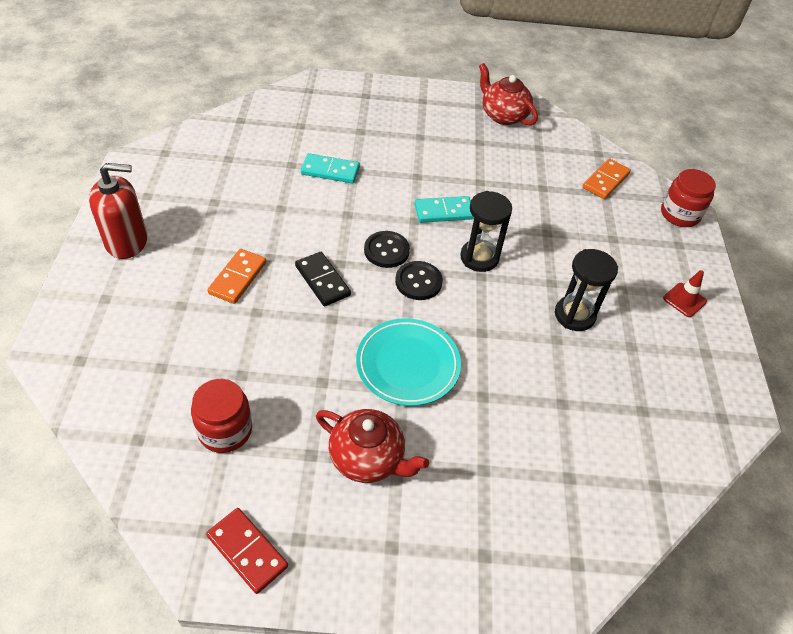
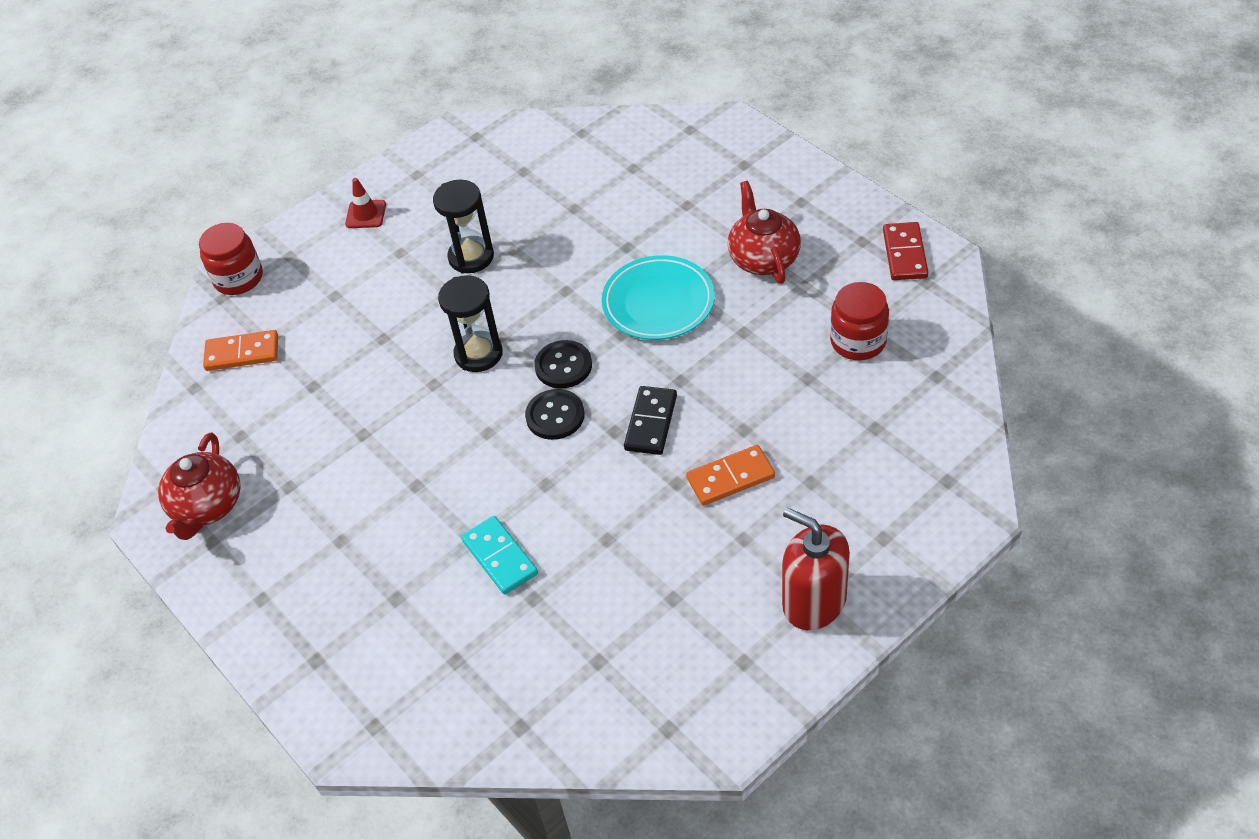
camera: 125 degrees left, 0 degrees up
(444, 211) = (446, 423): turquoise domino -> none

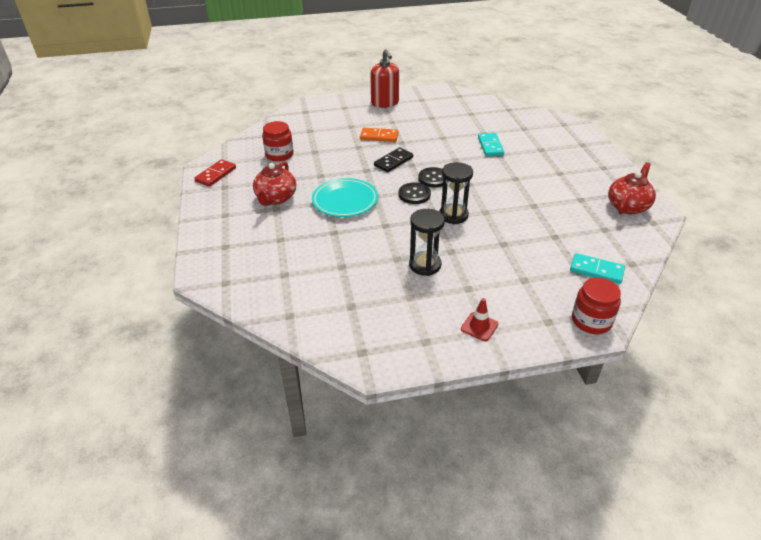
camera: 155 degrees left, 10 degrees down
(242, 353) = (596, 270): orange domino -> turquoise domino

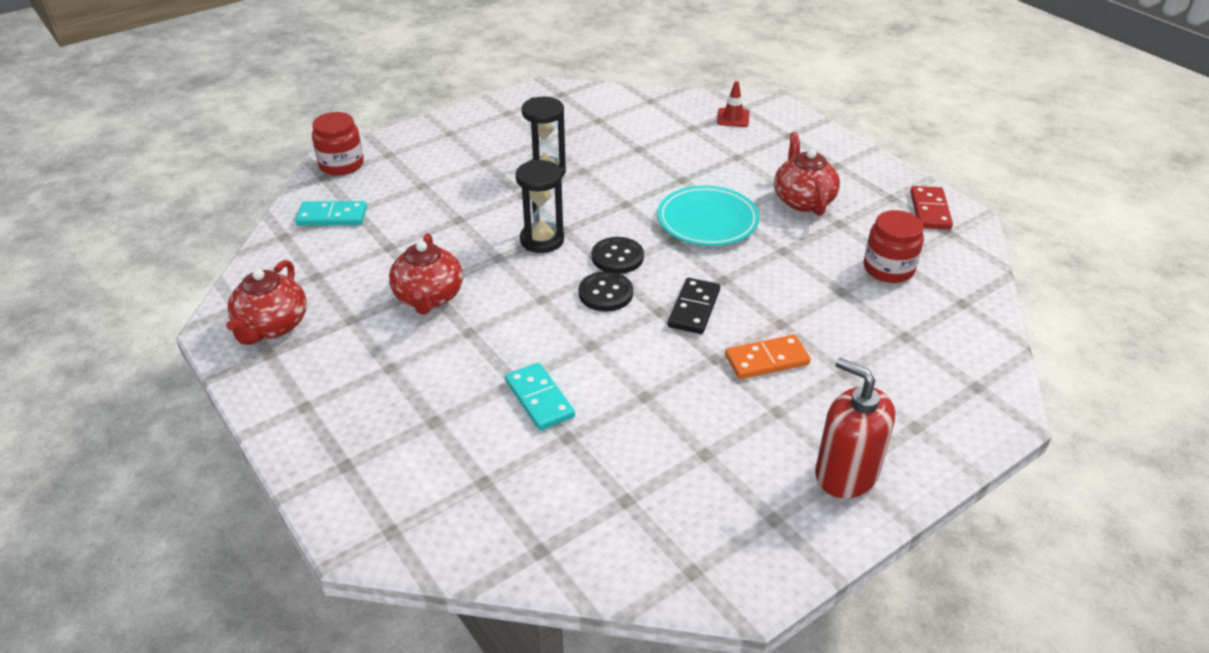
camera: 155 degrees right, 0 degrees up
(479, 326) = (459, 134): red traffic cone -> red traffic cone (733, 118)
(534, 200) = (429, 297): none -> red teapot

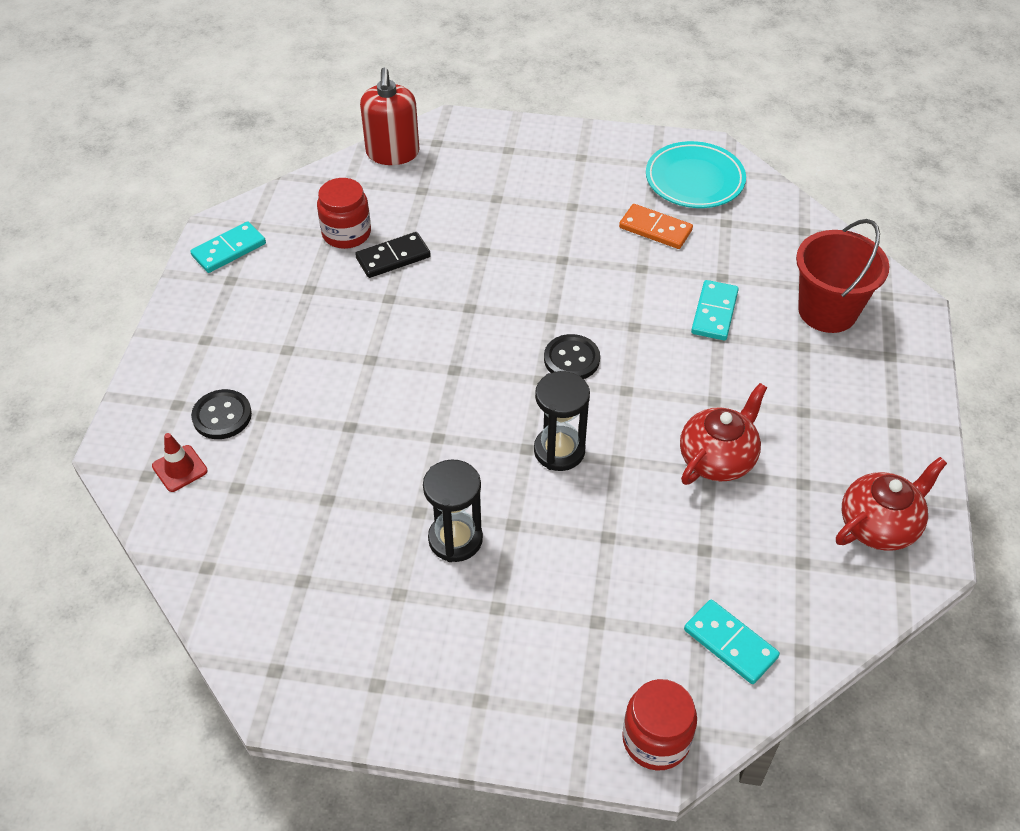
camera: 135 degrees left, 10 degrees up
(439, 470) = (827, 311): none -> red bucket
(617, 257) = (520, 385): black button -> black button (222, 416)
(694, 308) = (525, 301): black domino -> black domino (393, 258)
(707, 221) = (400, 366): turquoise plate -> turquoise plate (694, 180)
(767, 360) = (531, 236): orange domino -> orange domino (655, 229)
(803, 200) = (296, 328): red teapot -> none
(846, 473) = (584, 156): red soap dispenser -> red soap dispenser (392, 153)
(929, 210) = (229, 250): red domino -> turquoise domino

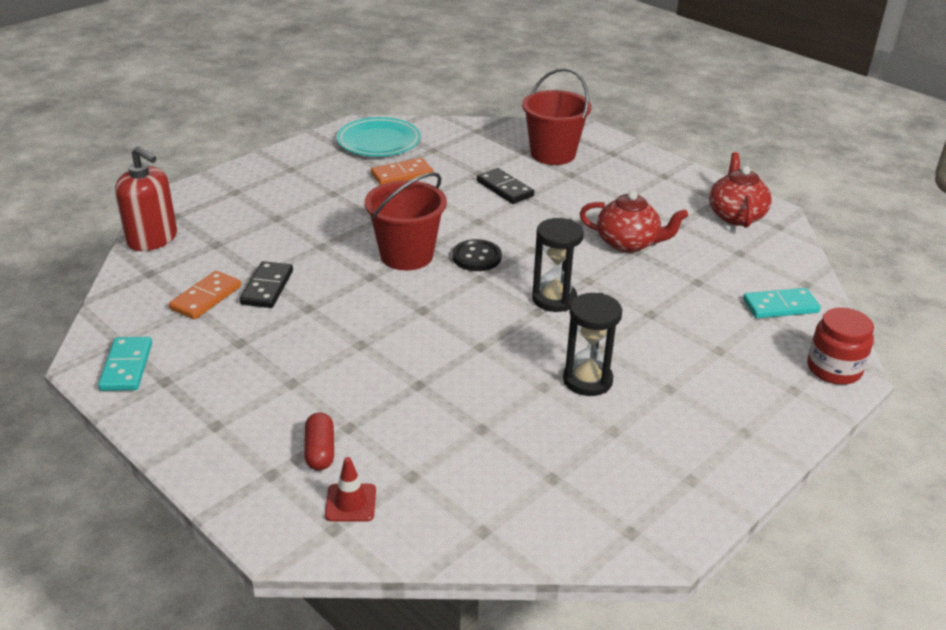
camera: 55 degrees left, 15 degrees down
(222, 416) = (320, 451): black button -> red capsule
(346, 233) = (206, 298): red jar -> orange domino
(525, 311) = (406, 255): none -> red bucket
(714, 313) = (505, 189): turquoise domino -> black domino
(717, 458) = (628, 243): red teapot -> red teapot turned 120 degrees clockwise

